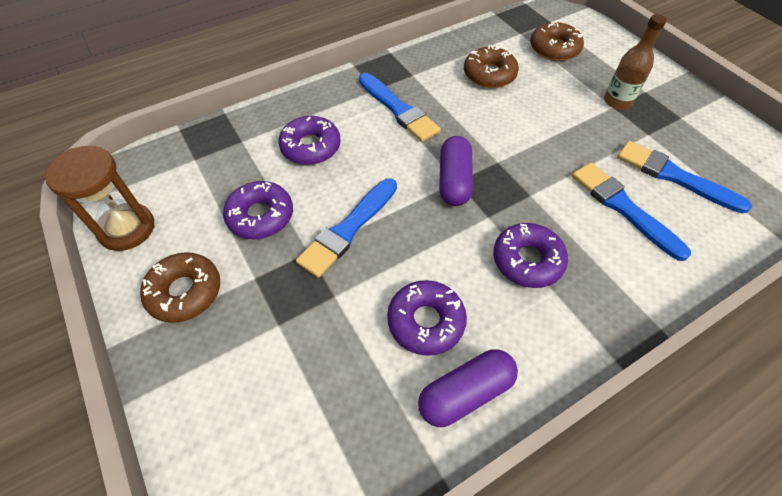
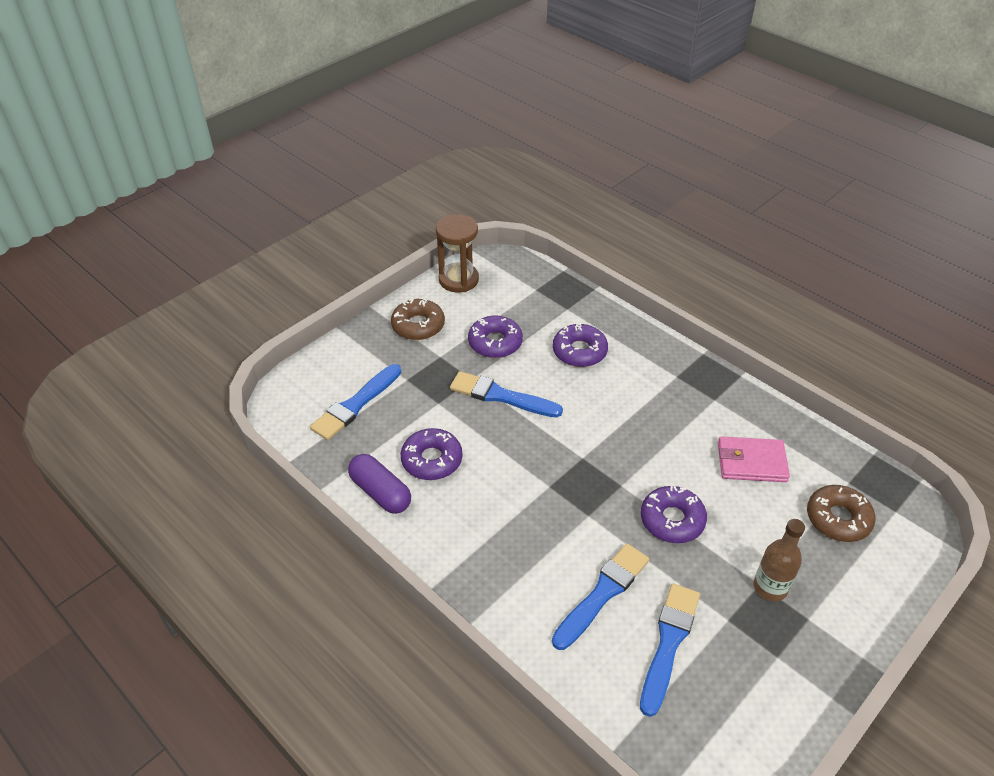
camera: 75 degrees right, 10 degrees down
(398, 109) = (656, 399): blue brush -> blue brush (355, 404)
(454, 180) = (582, 455): purple capsule -> none
(489, 74) = (751, 462): brown donut -> pink wallet
(527, 260) = (510, 519): purple donut -> purple donut (672, 520)

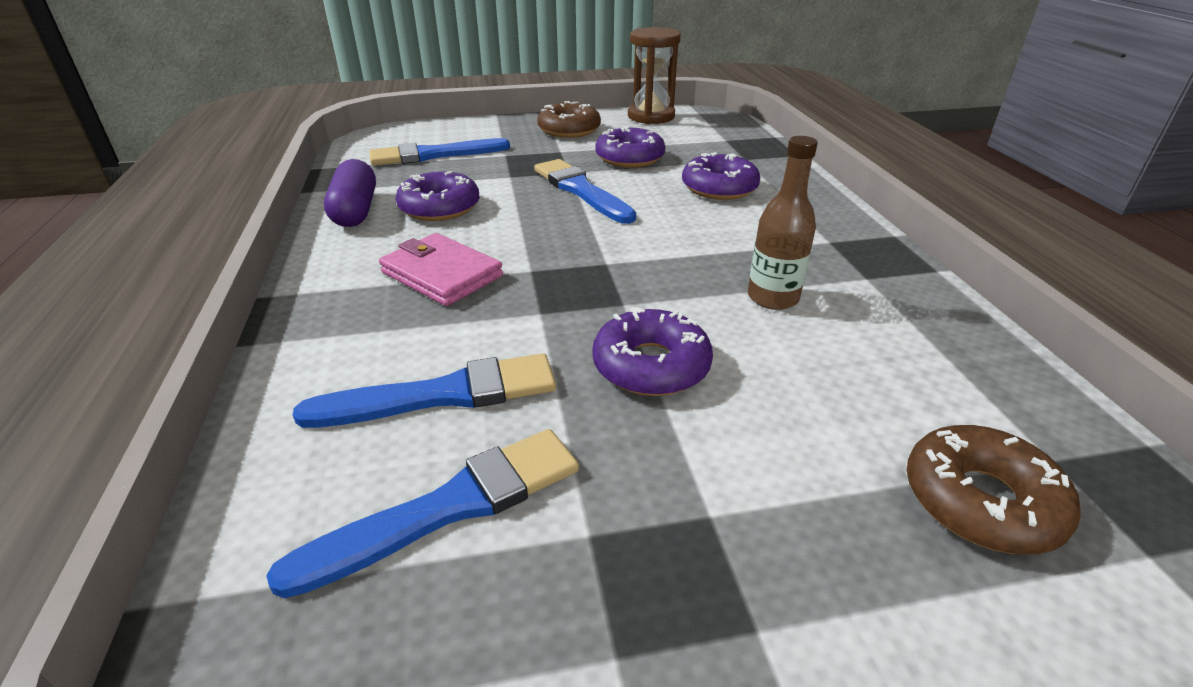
camera: 35 degrees right, 10 degrees down
(751, 462) = (862, 358): pink wallet -> pink wallet (442, 274)
(770, 587) = (726, 531): brown bottle -> brown bottle (772, 298)

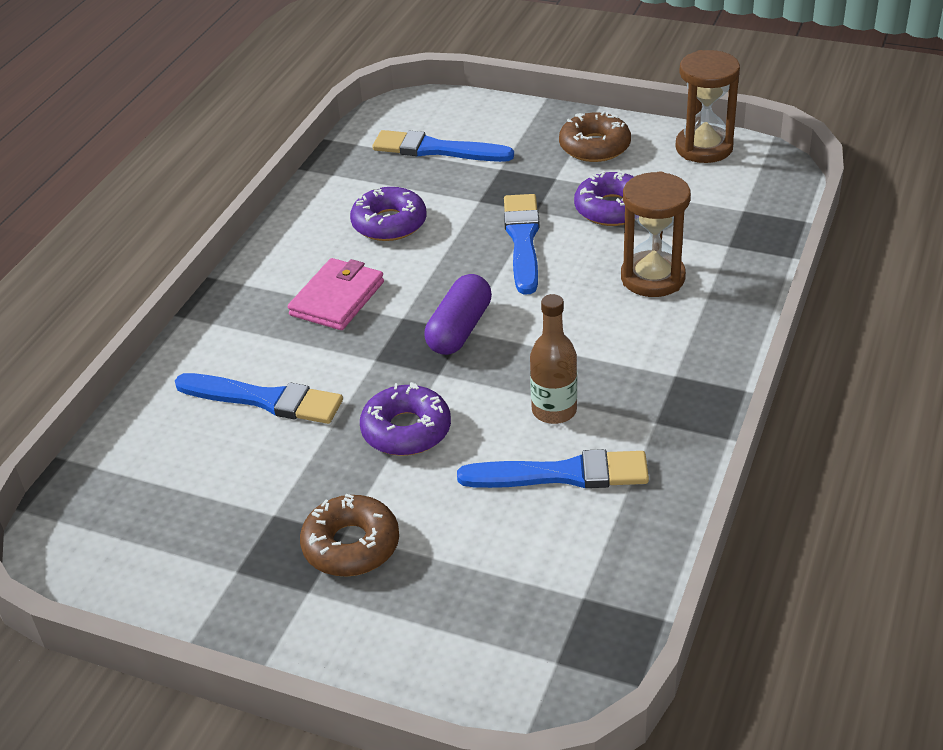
camera: 35 degrees right, 5 degrees up
(355, 211) = (323, 206): purple capsule -> purple capsule (459, 329)
(442, 274) = (337, 299): pink wallet -> pink wallet turned 45 degrees clockwise
(449, 507) = (218, 470): blue brush -> blue brush (562, 474)
(719, 188) = (652, 278): purple donut -> brown hourglass
(981, 501) = (501, 595): brown donut -> brown donut (351, 545)

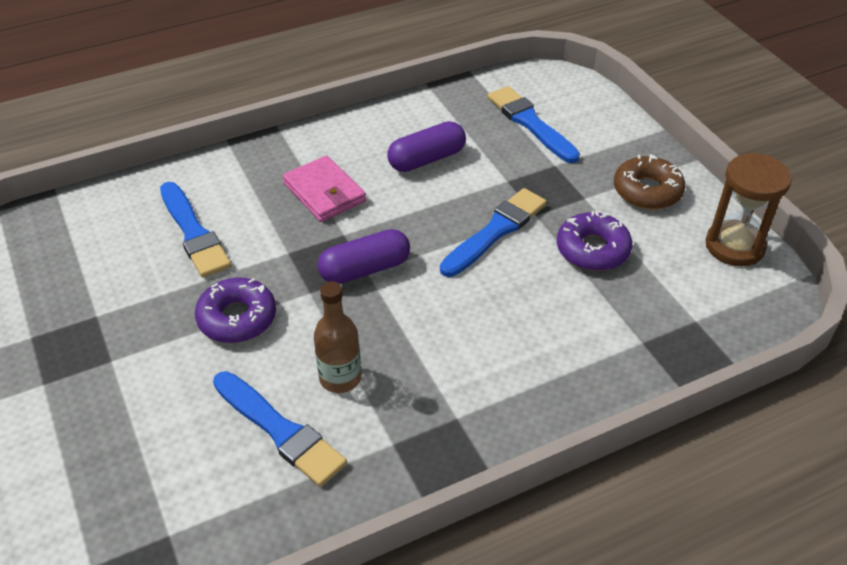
camera: 40 degrees right, 5 degrees up
(337, 299) = (324, 192): pink wallet -> pink wallet turned 75 degrees clockwise
(351, 545) = (103, 373): brown donut -> none
(389, 223) = (426, 159): purple donut -> purple capsule
(652, 278) = (547, 327): brown hourglass -> none

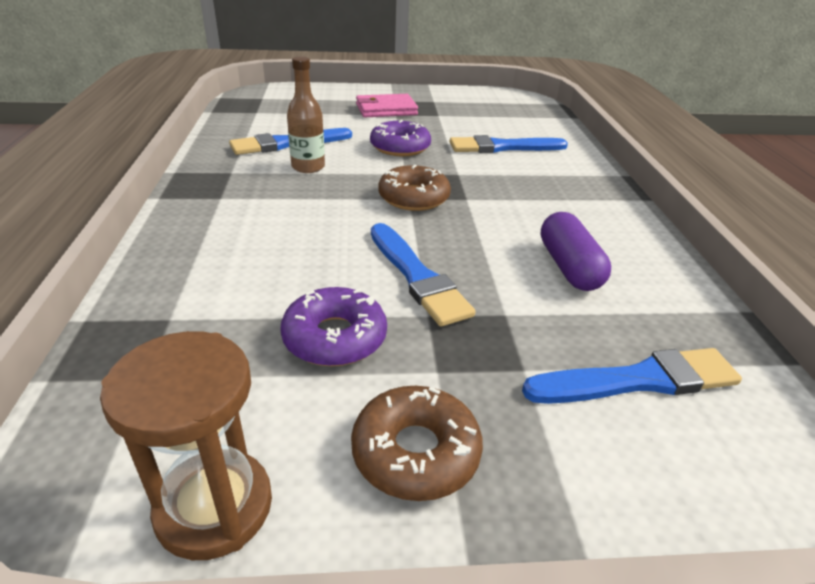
camera: 110 degrees right, 10 degrees down
(324, 192) = (531, 201): pink wallet -> pink wallet (386, 109)
(365, 269) = (413, 198): purple capsule -> brown donut

